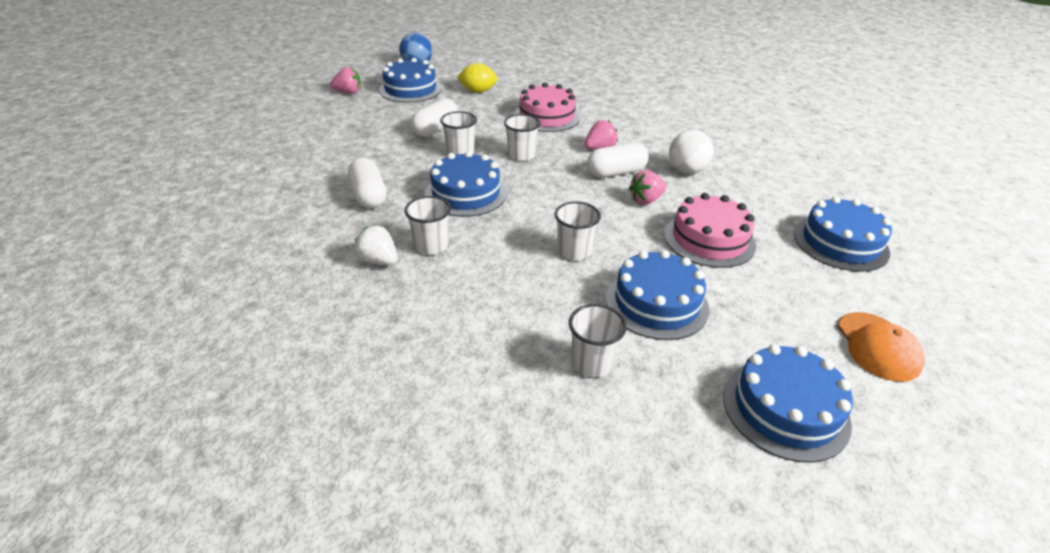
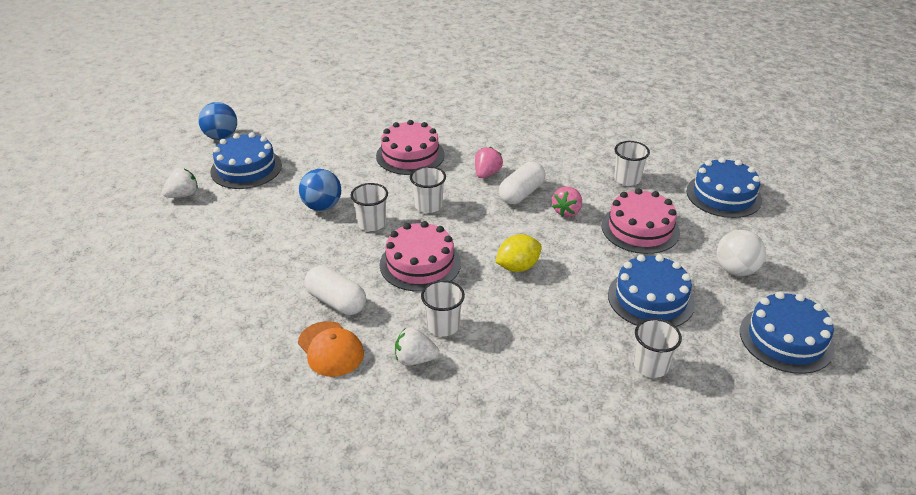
camera: 30 degrees left, 0 degrees up
(348, 92) = (183, 195): pink strawberry -> white strawberry
(436, 129) = (322, 206): white capsule -> blue ball
(466, 193) = (420, 264): blue cake -> pink cake
(478, 91) = (317, 148): yellow lemon -> yellow lemon (517, 267)
(574, 251) = (557, 281): white cup -> white cup (627, 179)
(686, 171) = (572, 171): white ball -> white ball (735, 270)
(878, 346) = (801, 269): orange cap -> orange cap (330, 349)

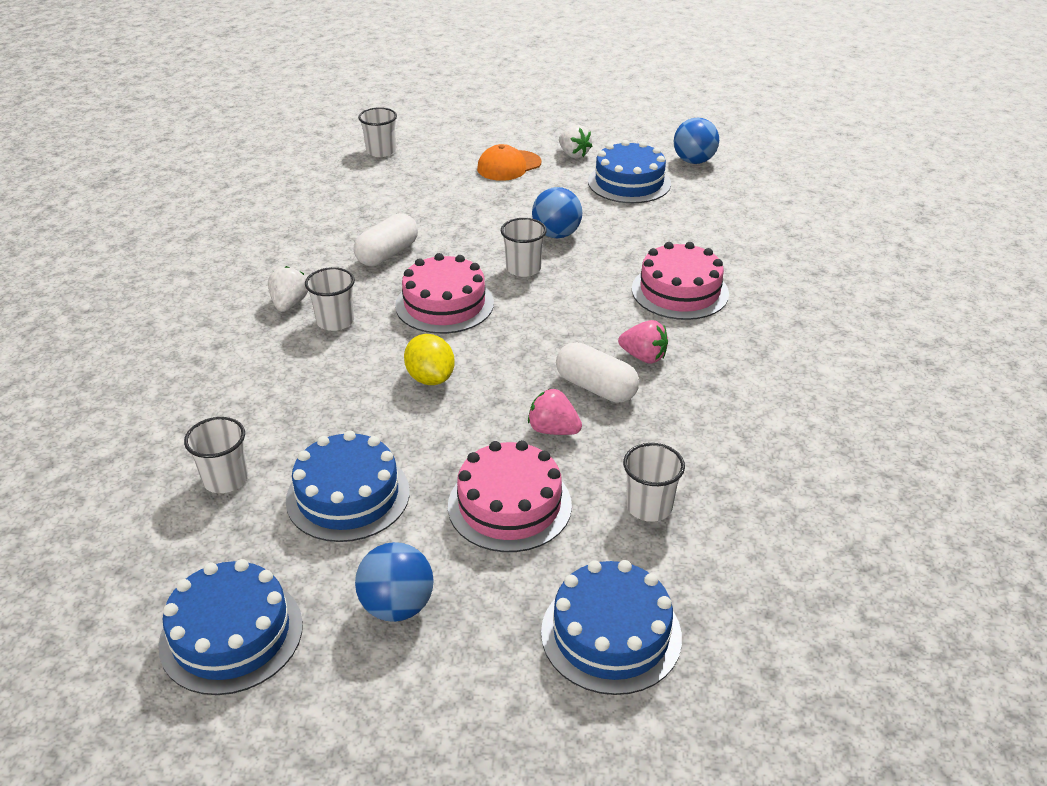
camera: 90 degrees right, 0 degrees up
(330, 349) = (318, 255): orange cap -> orange cap (509, 166)
(428, 206) = (561, 308): white cup -> white cup (381, 151)
(735, 270) = (397, 606): white ball -> blue ball

